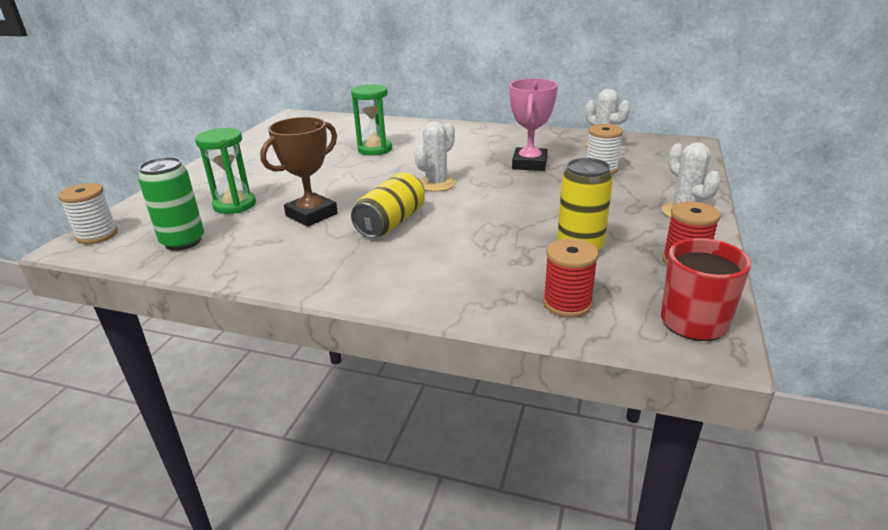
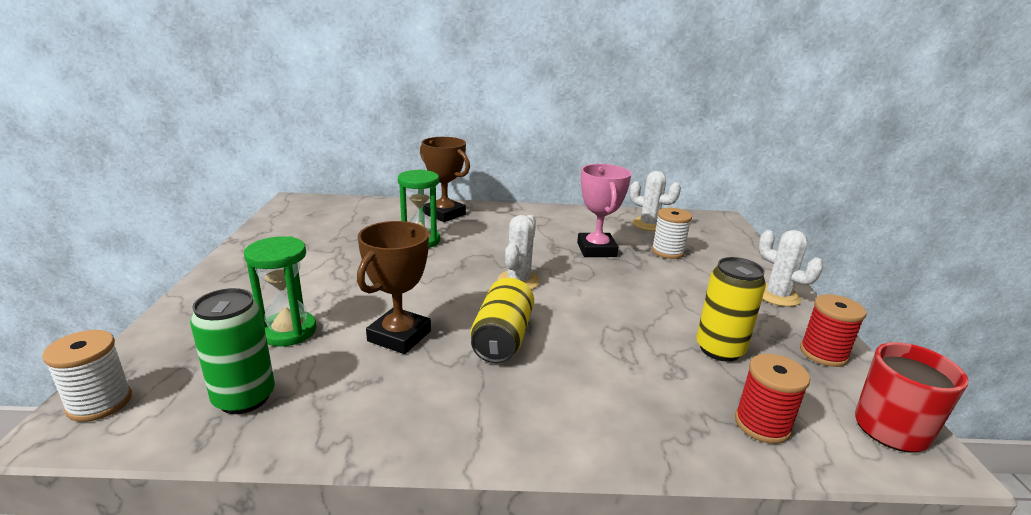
camera: 20 degrees left, 5 degrees down
(410, 130) = (444, 214): none -> brown trophy

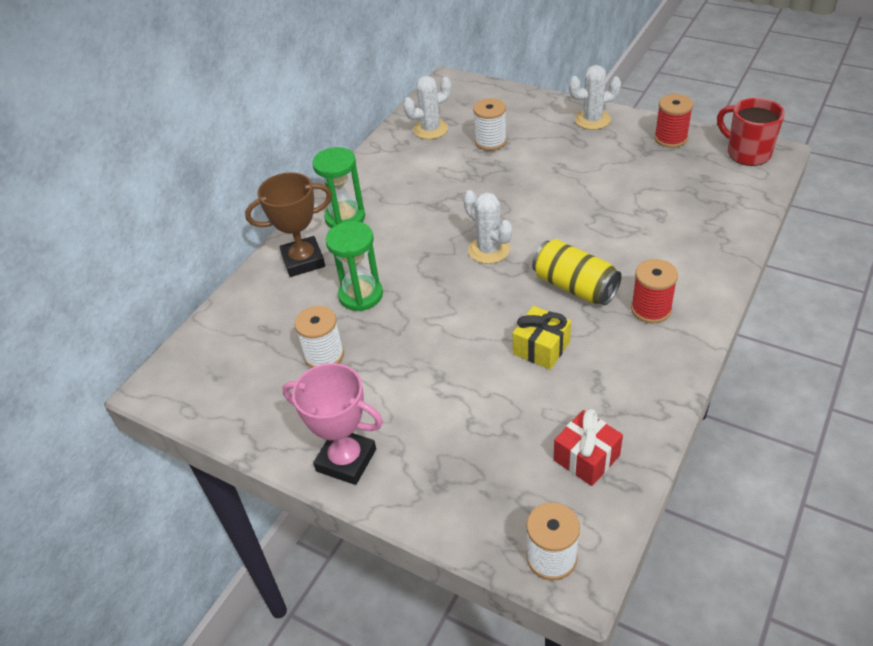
camera: 55 degrees left, 20 degrees up
(244, 398) = (586, 458): green can -> red gift
(288, 331) = (495, 421): green hourglass -> green hourglass (345, 218)
(346, 242) = (324, 355): none -> white spool
(399, 336) = (541, 348): brown trophy -> yellow gift
(596, 250) = (460, 181): pink trophy -> pink trophy (346, 460)
(719, 349) = (644, 181): yellow can -> none
(762, 424) = (725, 201): red spool -> red spool (651, 309)

